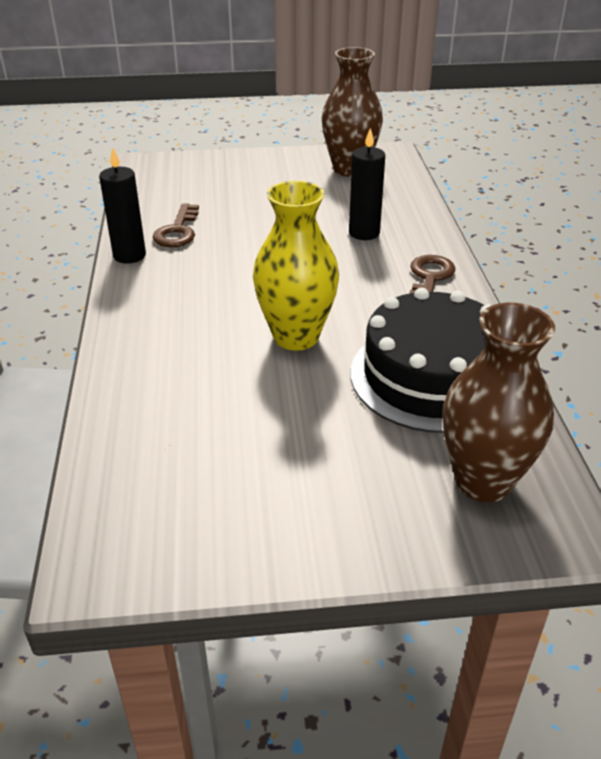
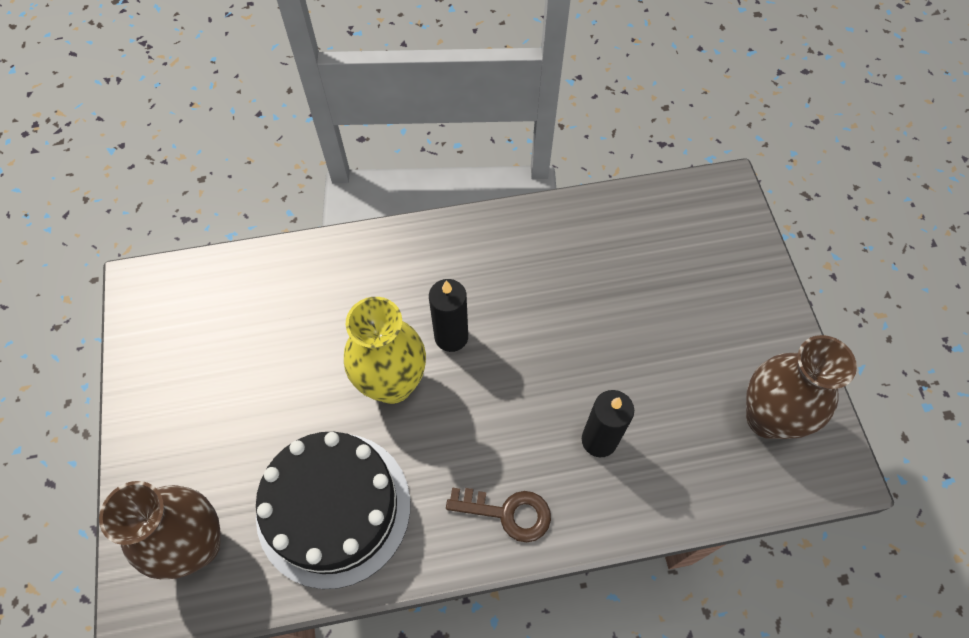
camera: 85 degrees right, 25 degrees up
(129, 255) = (519, 221): black candle -> black candle (451, 337)
(178, 231) = (573, 253): brown key -> none

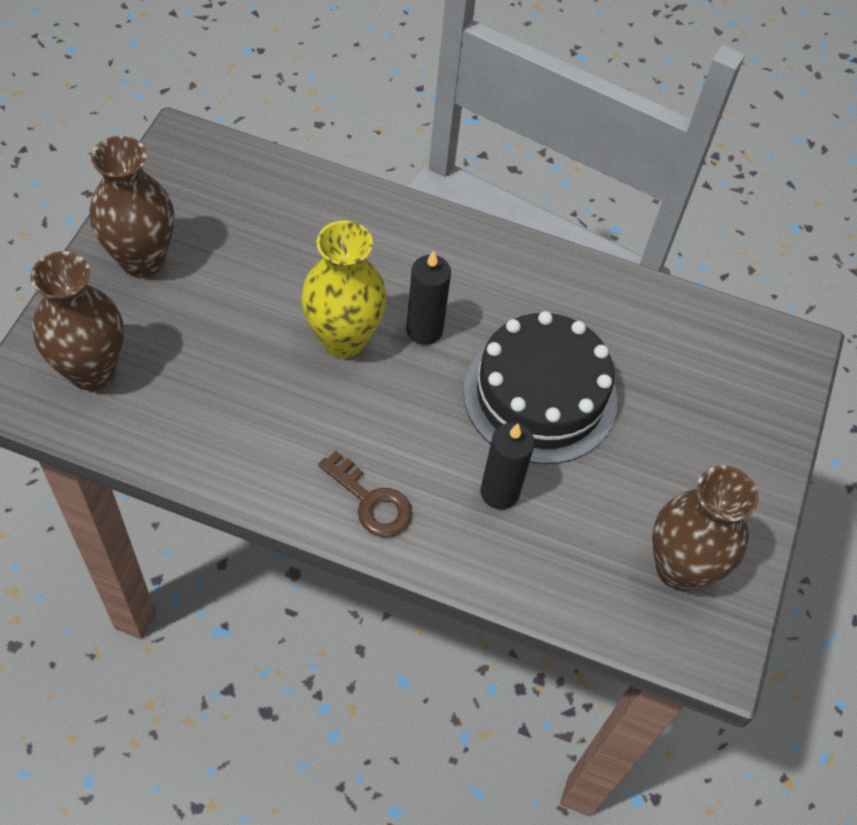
camera: 25 degrees right, 5 degrees down
(175, 414) = (142, 259): none -> brown vase
(333, 508) = (222, 408): black cake -> black cake (540, 395)

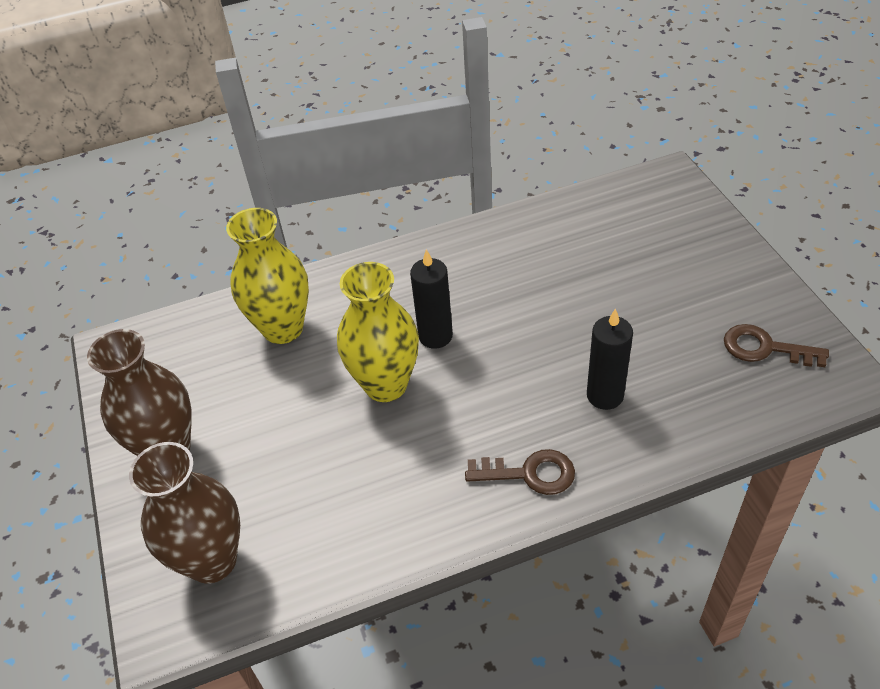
camera: 30 degrees left, 10 degrees down
(317, 226) = (283, 328): none -> yellow vase
(540, 395) = (558, 317): black cake -> none
(680, 568) = (764, 348): brown vase -> brown key

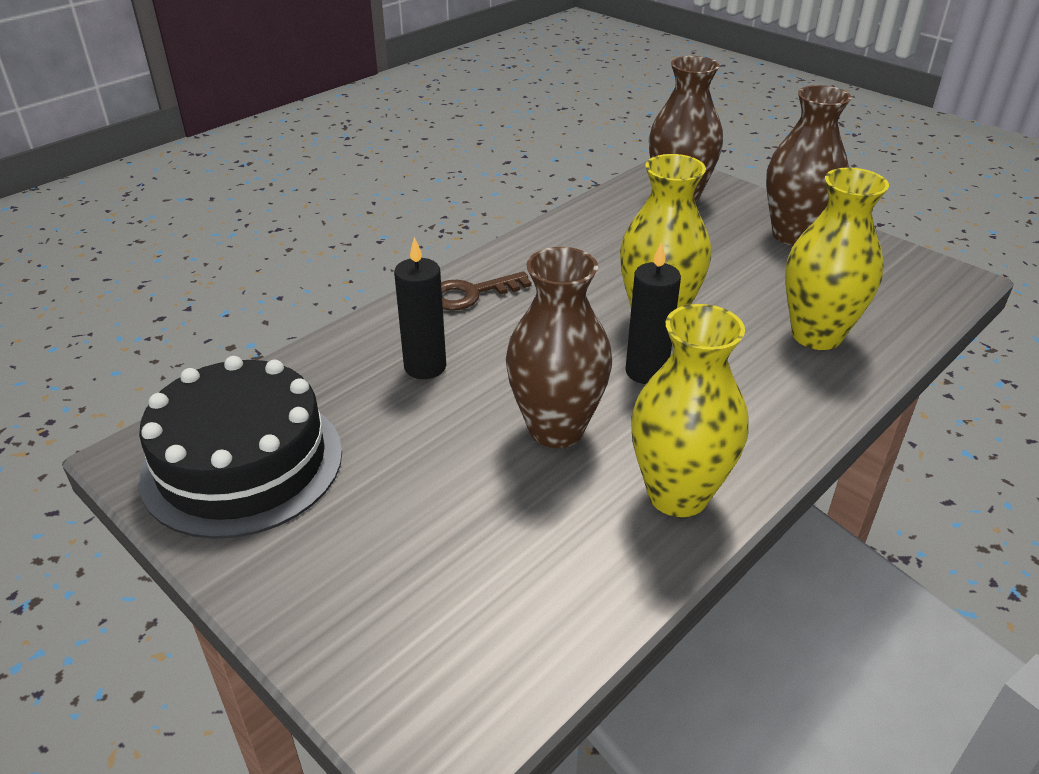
camera: 150 degrees right, 10 degrees down
(484, 246) = (677, 495): none -> yellow vase
(531, 309) = (556, 429): none -> brown vase
(764, 348) = (242, 463): brown key -> black cake

